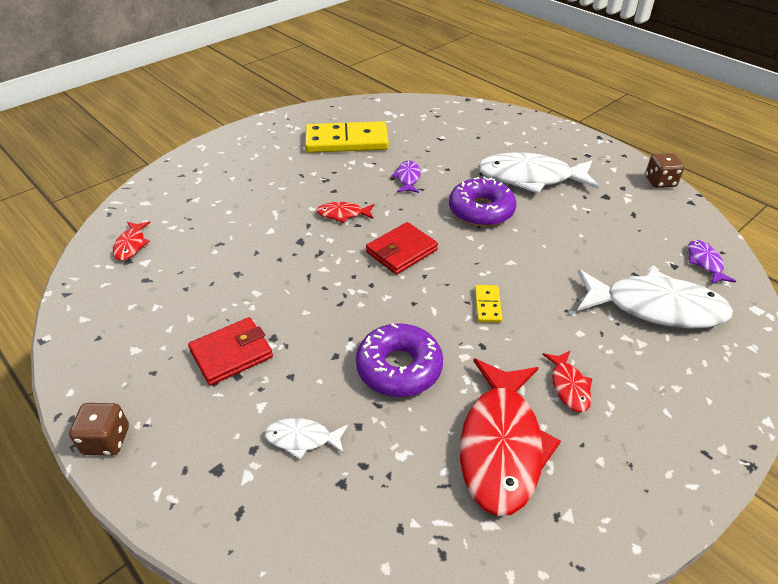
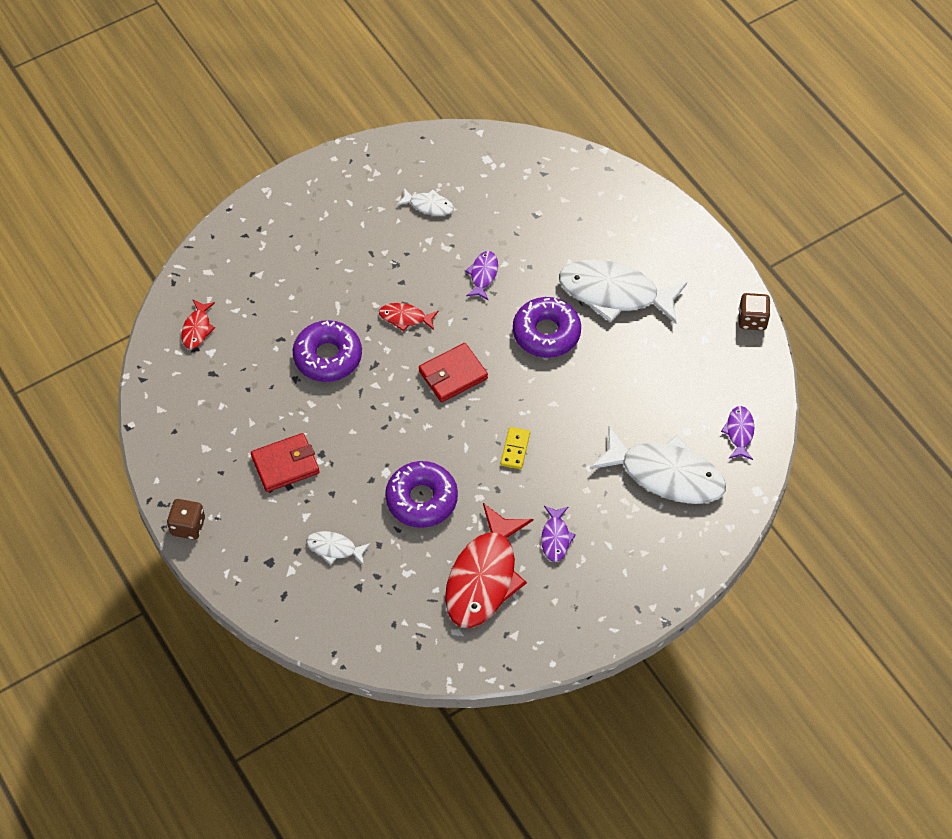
camera: 10 degrees right, 15 degrees up
(270, 252) = (328, 357): none -> purple donut
(346, 141) = (428, 205): yellow domino -> white fish
(569, 386) = (555, 538): red fish -> purple fish

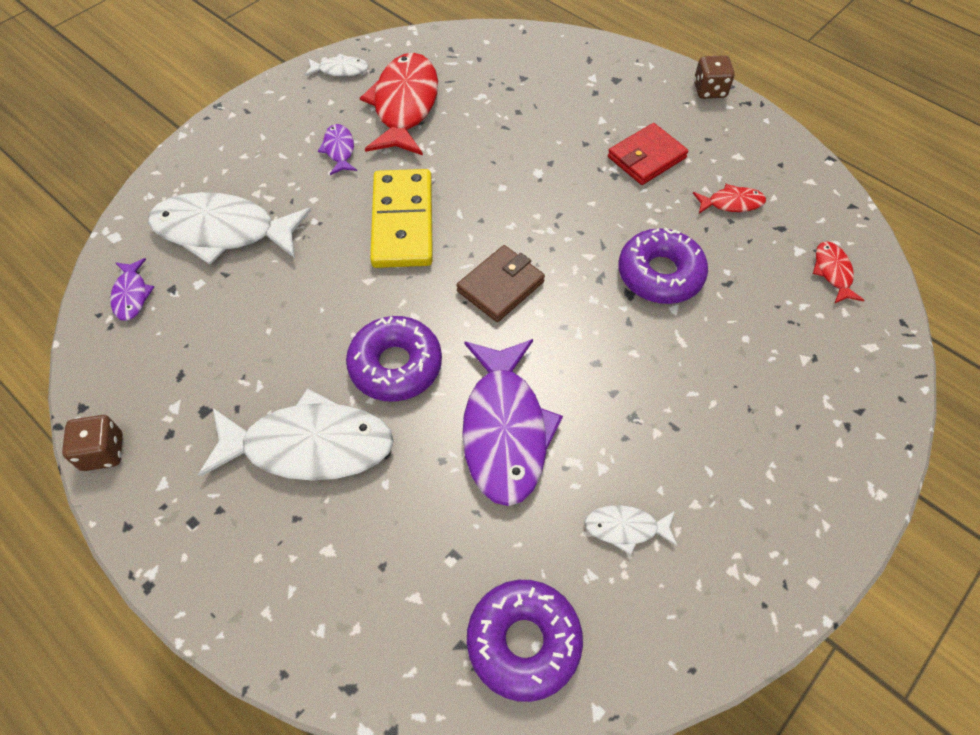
camera: 165 degrees right, 0 degrees up
(334, 548) = (560, 100): white fish -> white fish (340, 70)
(405, 318) = (587, 343): red fish -> red fish (731, 203)
(421, 499) = (490, 155): purple donut -> purple donut (523, 642)
(453, 375) = (500, 286): red wallet -> brown wallet
(483, 275) = (505, 430): purple fish -> purple fish, size x2.17
(515, 449) = (402, 222): yellow domino -> yellow domino, size x2.29

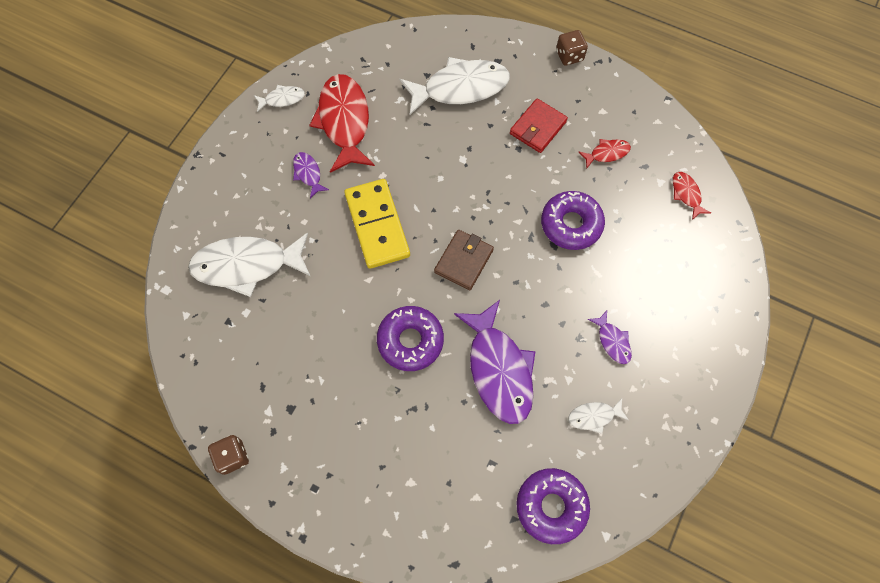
camera: 15 degrees left, 10 degrees up
(131, 295) = (200, 334): purple fish -> purple fish (612, 341)
(309, 446) = (372, 415): white fish -> white fish (460, 88)

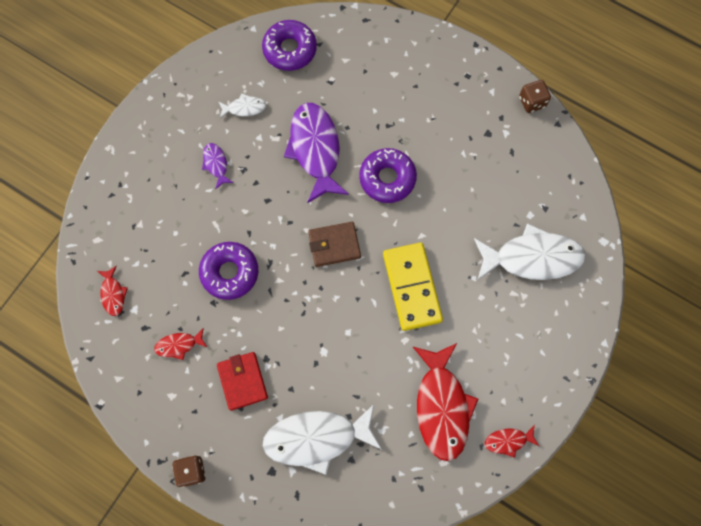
camera: 175 degrees left, 5 degrees up
(282, 99) = (508, 441): white fish -> red fish
(308, 173) = (478, 348): purple fish -> none
(463, 261) = (334, 245): brown wallet -> brown wallet turned 45 degrees clockwise
(538, 128) = (242, 381): red wallet -> red wallet turned 60 degrees counterclockwise

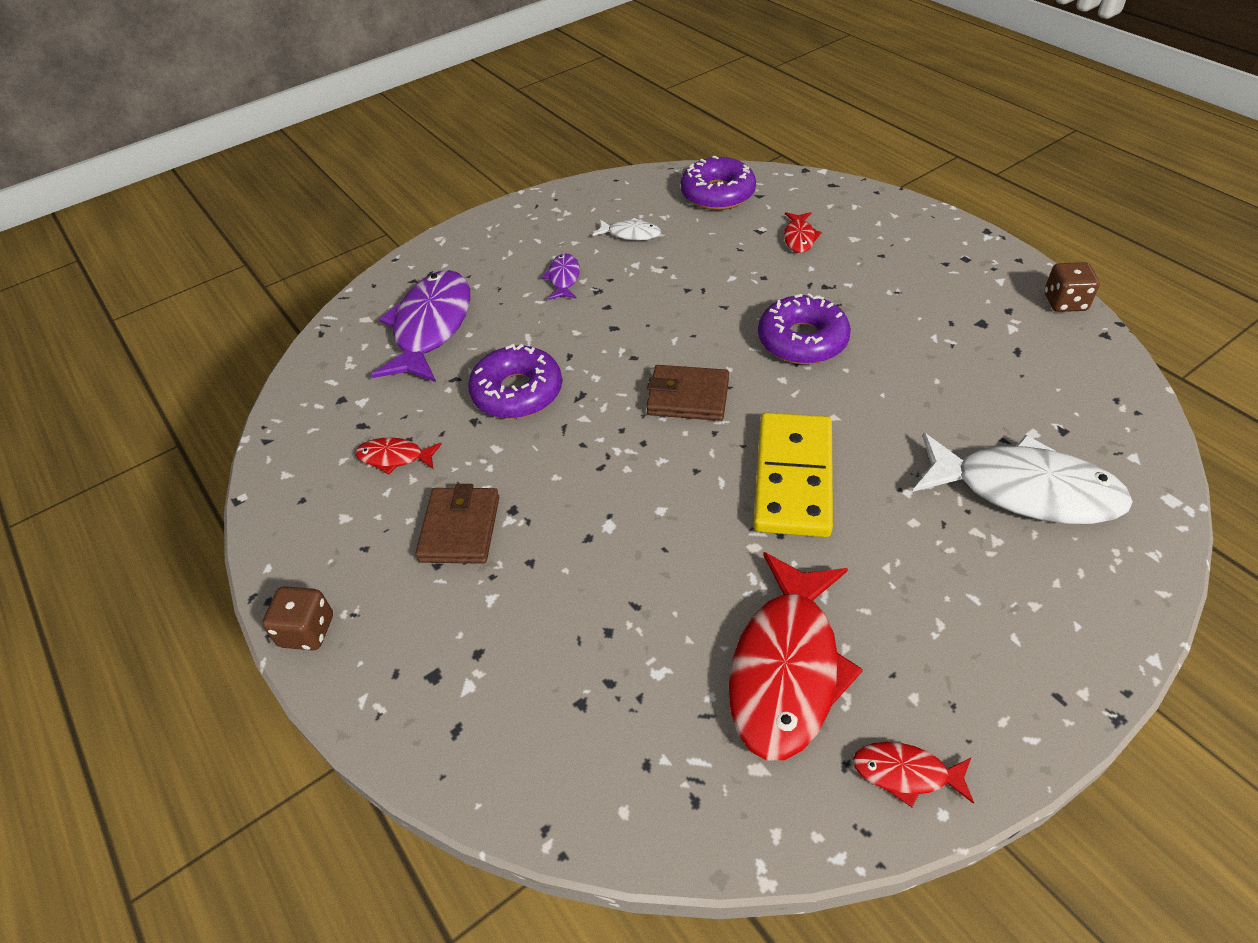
camera: 25 degrees right, 25 degrees down
(113, 294) = (346, 378): red fish -> red fish (799, 238)
(242, 381) = (460, 529): red wallet -> brown wallet
(315, 149) = (708, 290): purple fish -> purple fish (431, 327)
(317, 438) = (536, 648): white fish -> none

